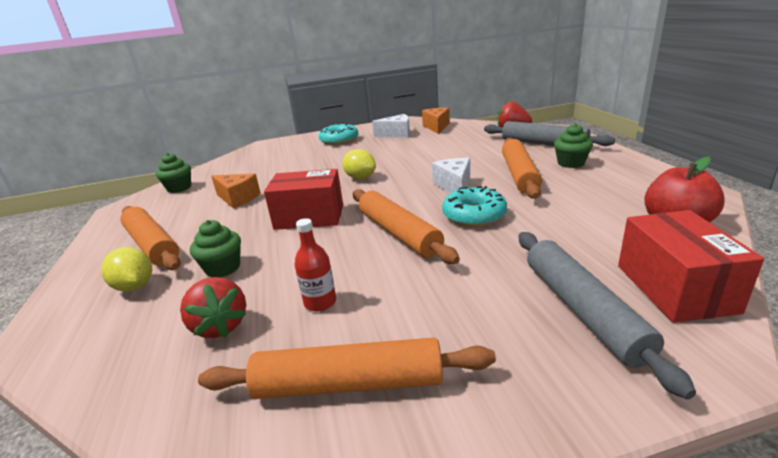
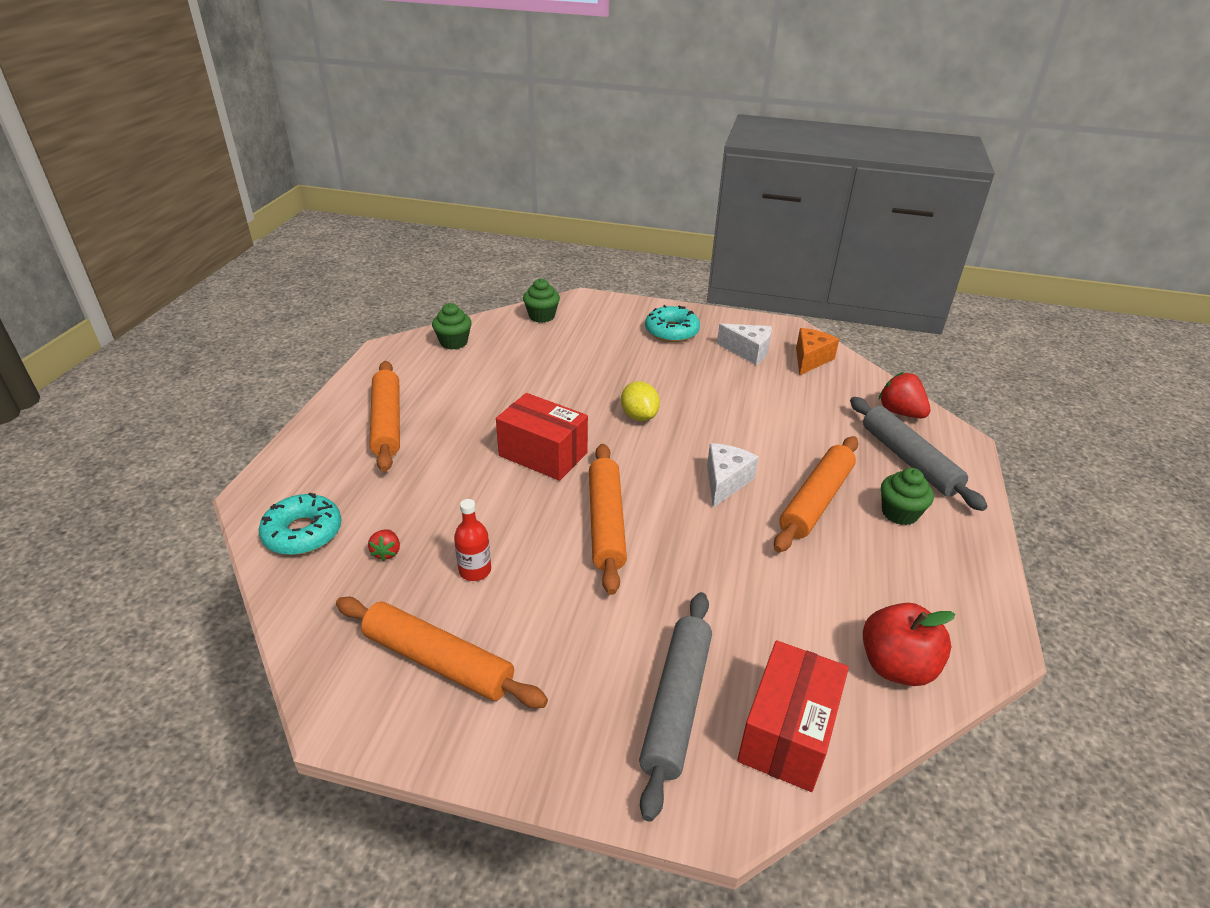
camera: 25 degrees right, 10 degrees up
(135, 287) = (349, 471): yellow lemon -> none
(220, 326) = (386, 552): red strawberry -> red strawberry, size x0.56
(223, 268) = (426, 485): green cupcake -> green cupcake (541, 316)
(238, 198) = (497, 389): orange cheese -> none
(474, 215) = (701, 537): turquoise donut -> turquoise donut (303, 533)

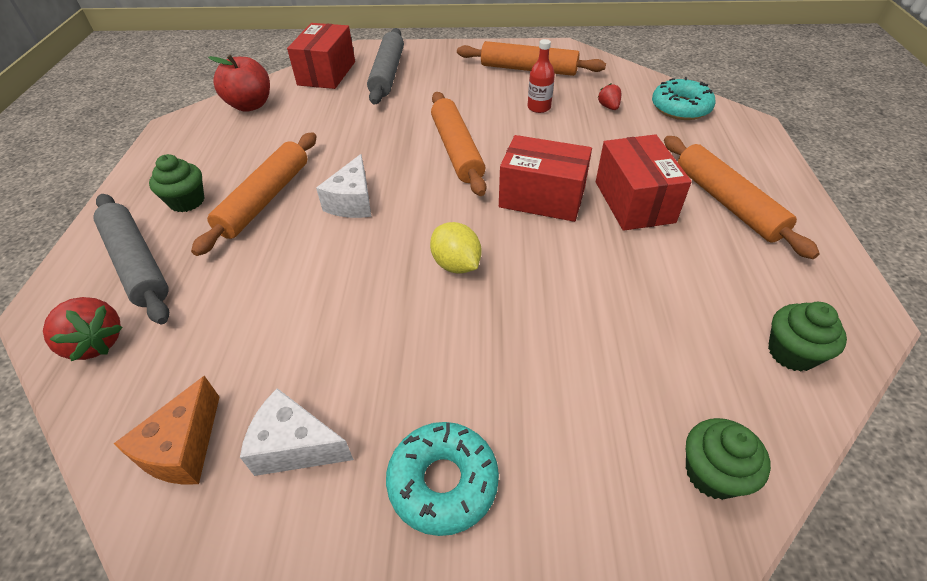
camera: 170 degrees right, 10 degrees up
(464, 436) = (634, 202): none -> red box

